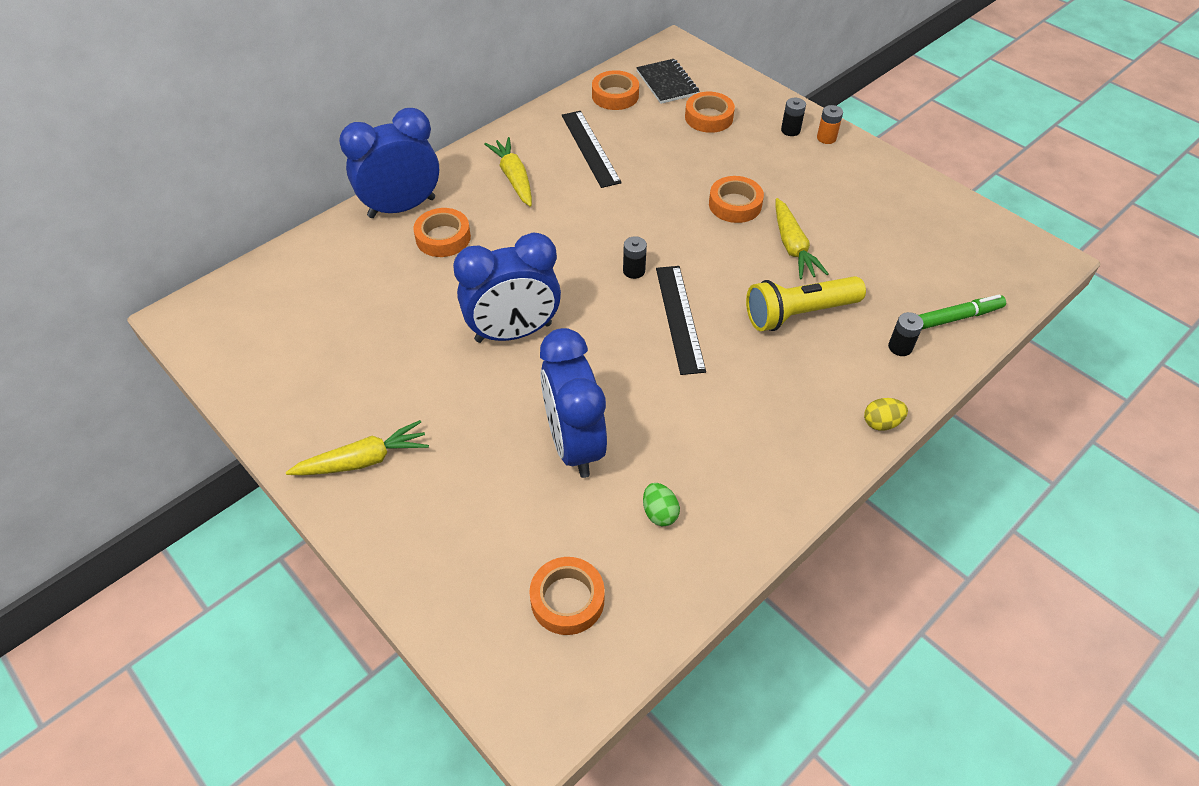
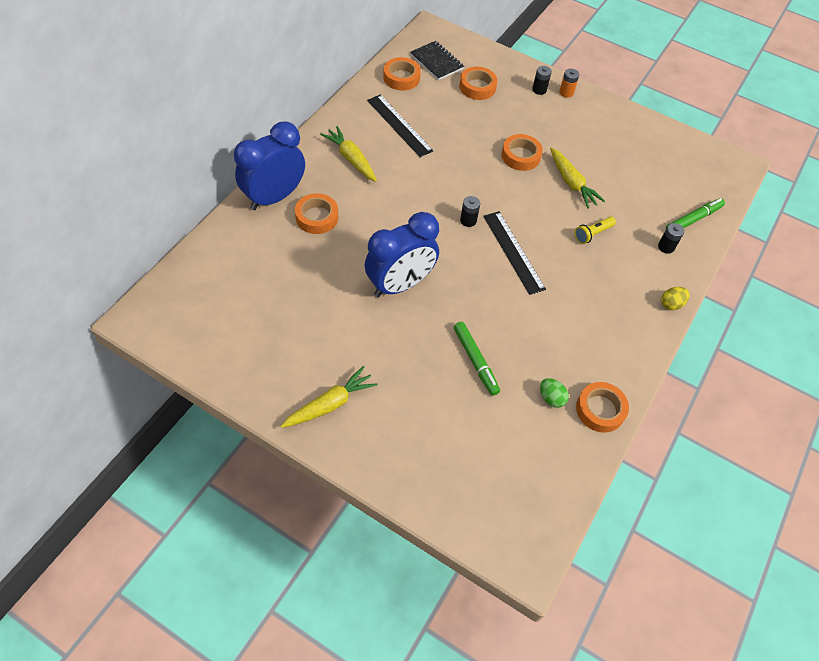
camera: 20 degrees left, 5 degrees up
(567, 599) = (513, 472): orange tape -> orange tape (600, 410)
(574, 444) = (475, 361): blue clock -> green marker
(798, 314) = (592, 234): yellow flashlight -> yellow flashlight, size x0.53

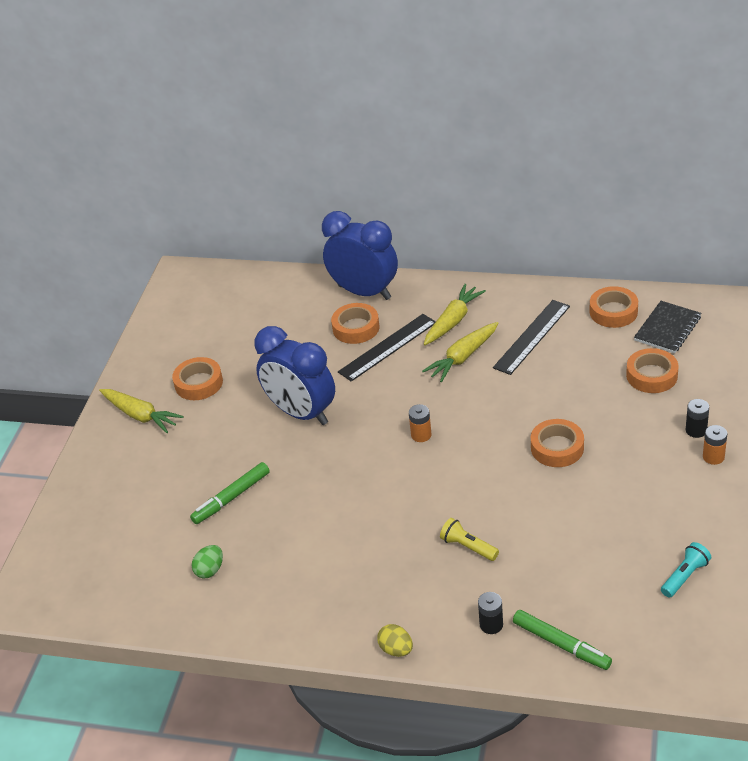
camera: 80 degrees right, 15 degrees down
(468, 220) = (421, 435): black battery -> orange battery
(513, 252) = (397, 485): black ruler -> black ruler (388, 347)
(571, 183) = (543, 506): yellow carrot -> yellow carrot (462, 357)
(600, 410) = (211, 615): orange tape -> orange tape (199, 383)
(658, 144) = (685, 576): none -> turquoise flashlight

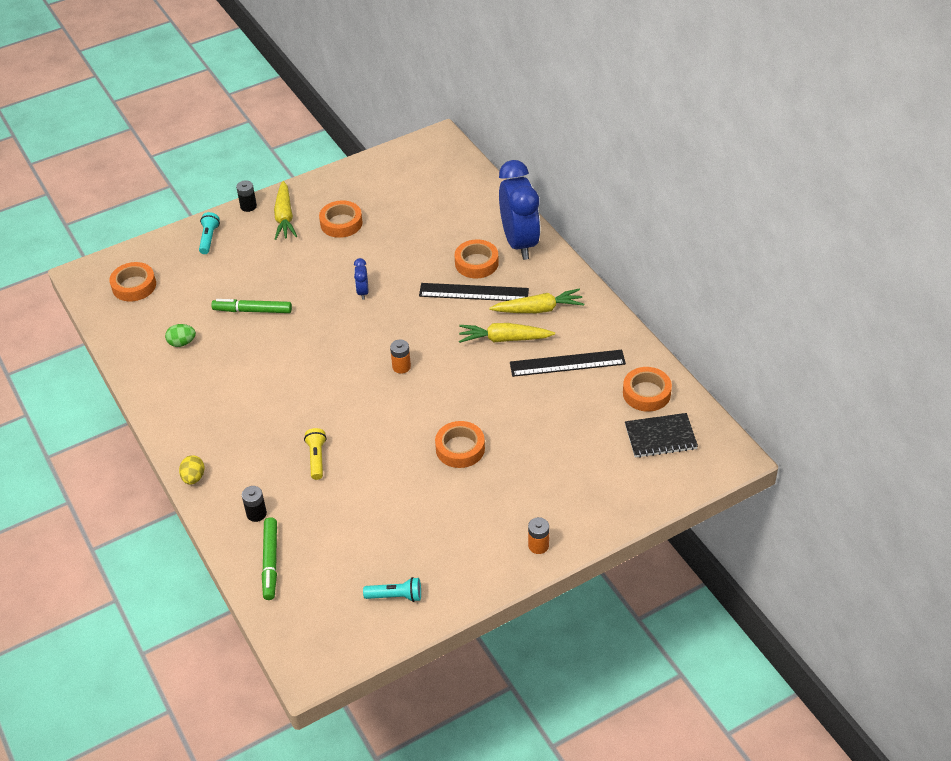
camera: 45 degrees right, 5 degrees up
(97, 481) = (209, 238): none -> turquoise flashlight
(301, 413) = (363, 292): blue clock -> blue clock, size x0.41
(651, 375) = (594, 458): orange tape -> orange tape (134, 286)
(696, 430) = (558, 519): black battery -> black battery (248, 206)

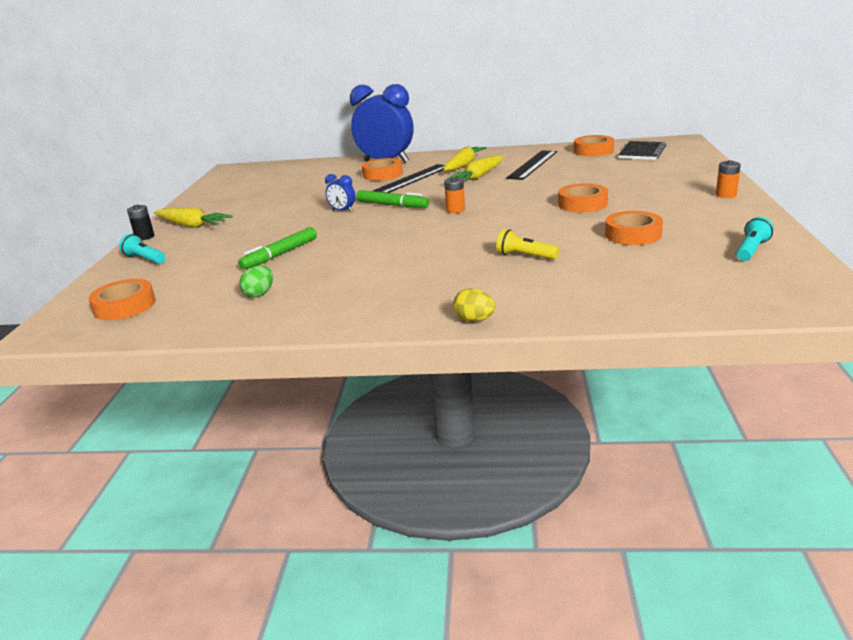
camera: 55 degrees left, 20 degrees down
(256, 513) = (571, 295): black battery -> none
(270, 562) = (654, 299): green marker -> green marker (392, 205)
(341, 223) = (247, 207): orange tape -> orange tape (633, 234)

